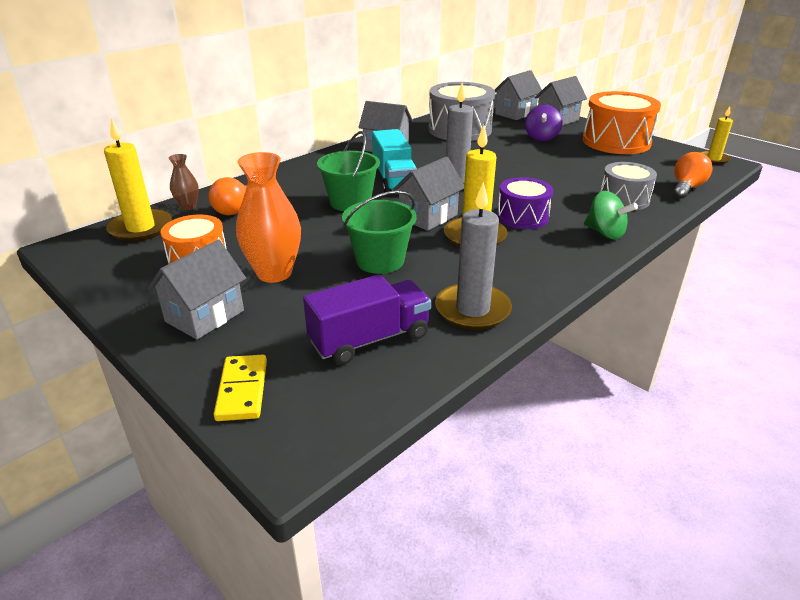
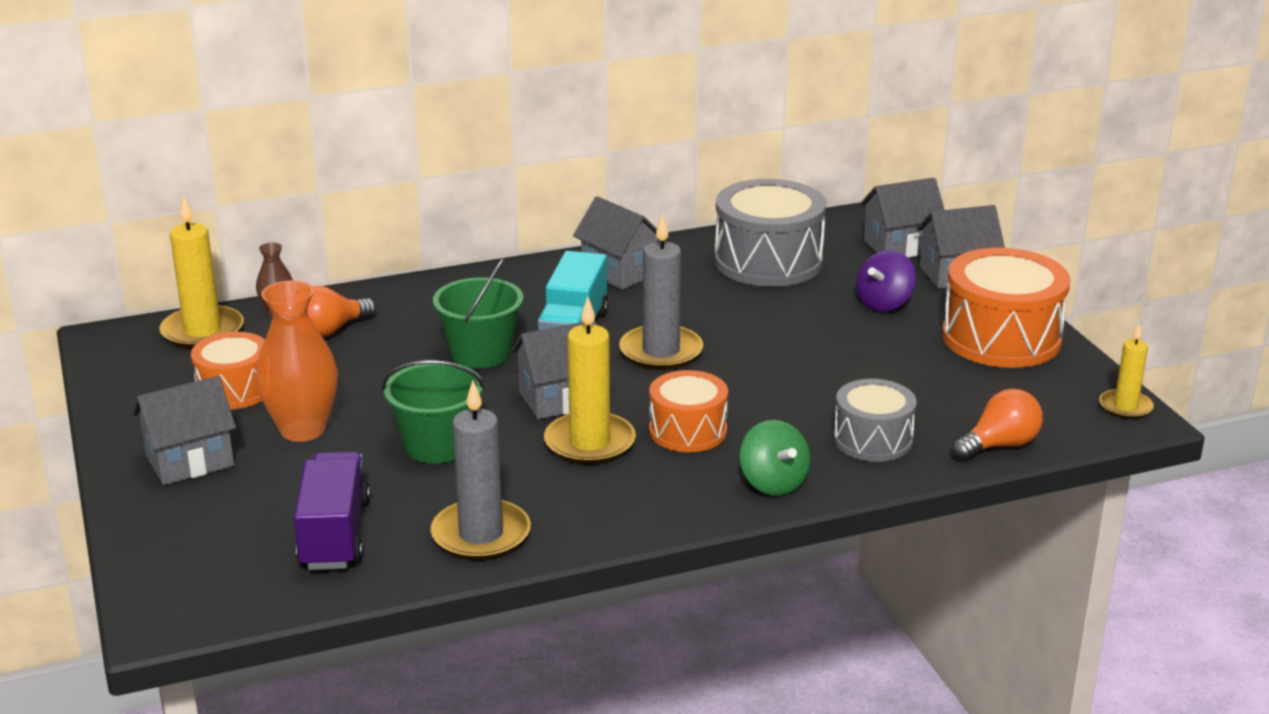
camera: 25 degrees right, 5 degrees down
(242, 390) = (166, 549): yellow domino -> none
(369, 339) = (334, 535): purple truck -> purple truck turned 90 degrees counterclockwise
(522, 217) = (688, 431): purple drum -> orange drum

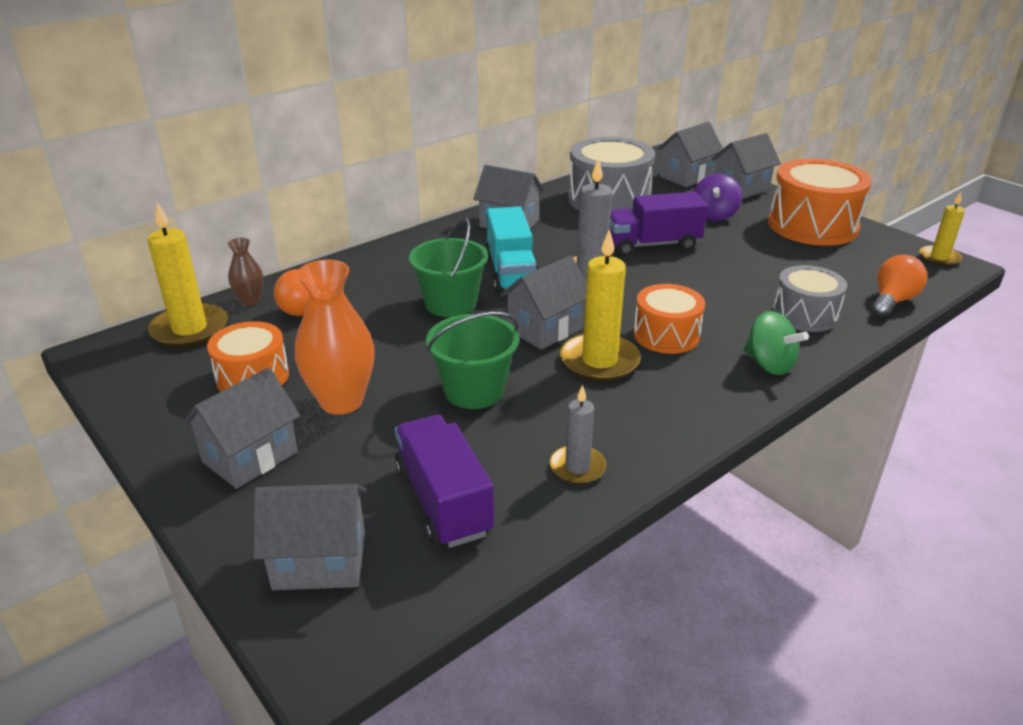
camera: 20 degrees left, 5 degrees up
(197, 557) = (320, 562): none -> grey house
(481, 535) = (577, 467): grey candle -> grey candle, size x0.60
(769, 327) = (652, 245): none -> purple truck

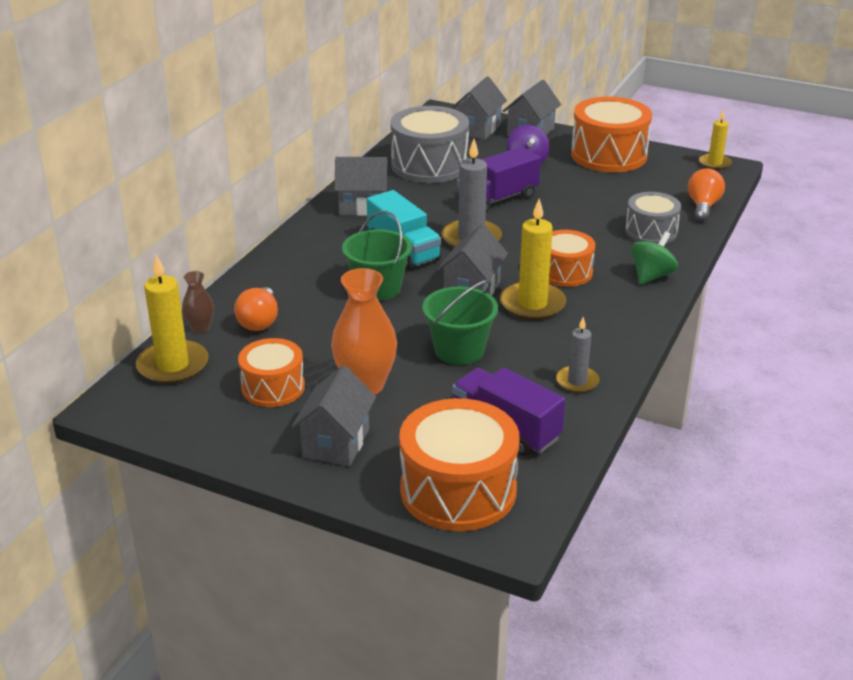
camera: 25 degrees left, 0 degrees up
(320, 562) = (458, 490): grey house -> orange drum
(769, 364) = (651, 276): green spinning top -> green spinning top turned 75 degrees counterclockwise

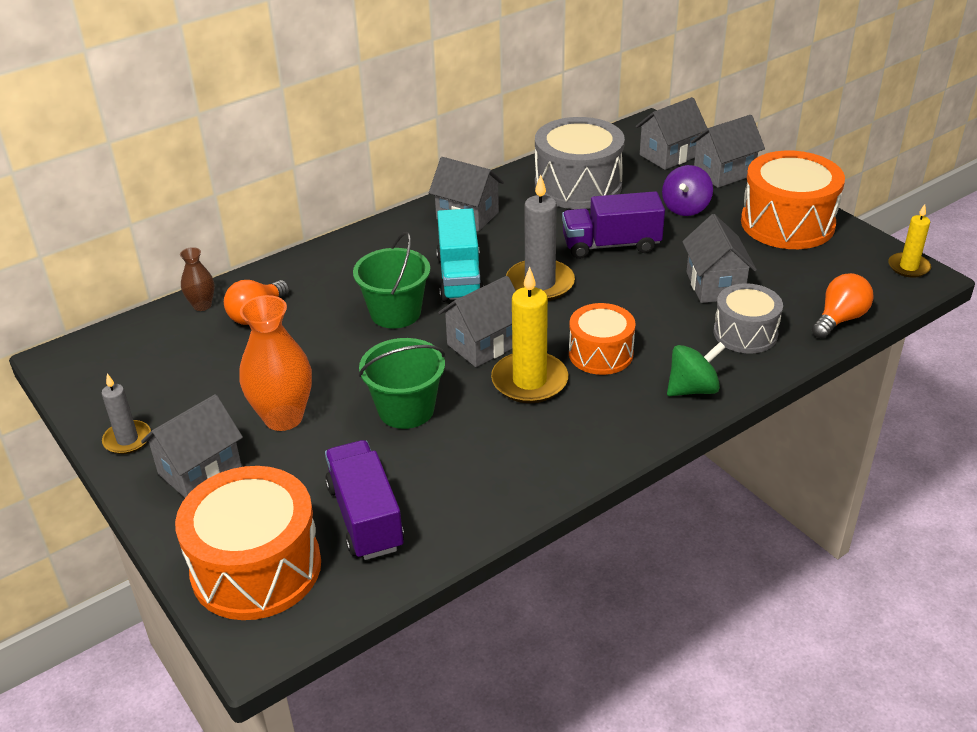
camera: 30 degrees right, 5 degrees up
(173, 365) = (145, 336): yellow candle -> none
(273, 387) = (203, 389): orange drum -> none
(577, 381) = (488, 489): grey candle -> grey candle (127, 439)
(599, 207) = (715, 285): none -> grey house

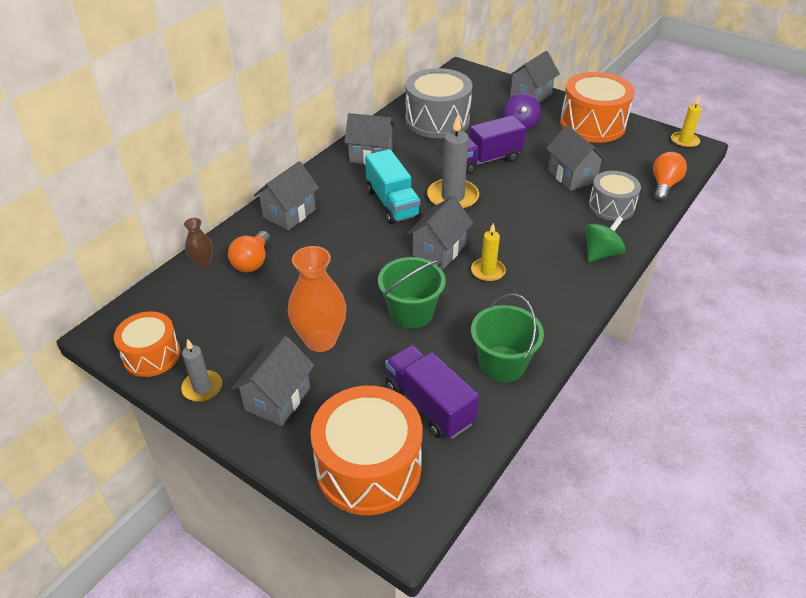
camera: 20 degrees left, 5 degrees up
(395, 313) = (360, 239): green bucket -> green bucket (502, 364)
(529, 381) = (487, 271): yellow candle -> yellow candle, size x0.60
(600, 354) = (525, 241): orange drum -> orange drum (152, 355)
(669, 155) = (487, 89): grey house -> grey house (289, 214)

